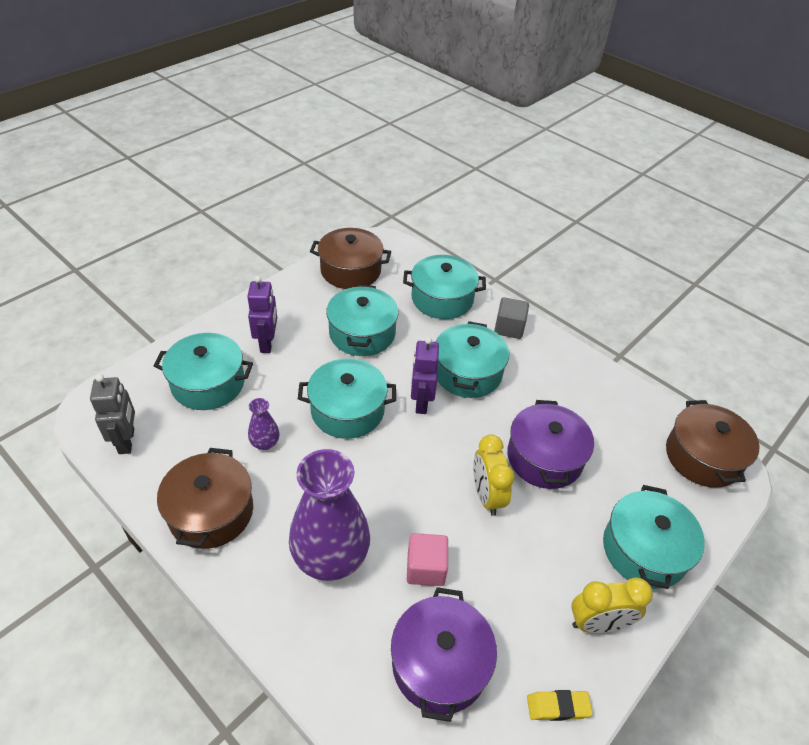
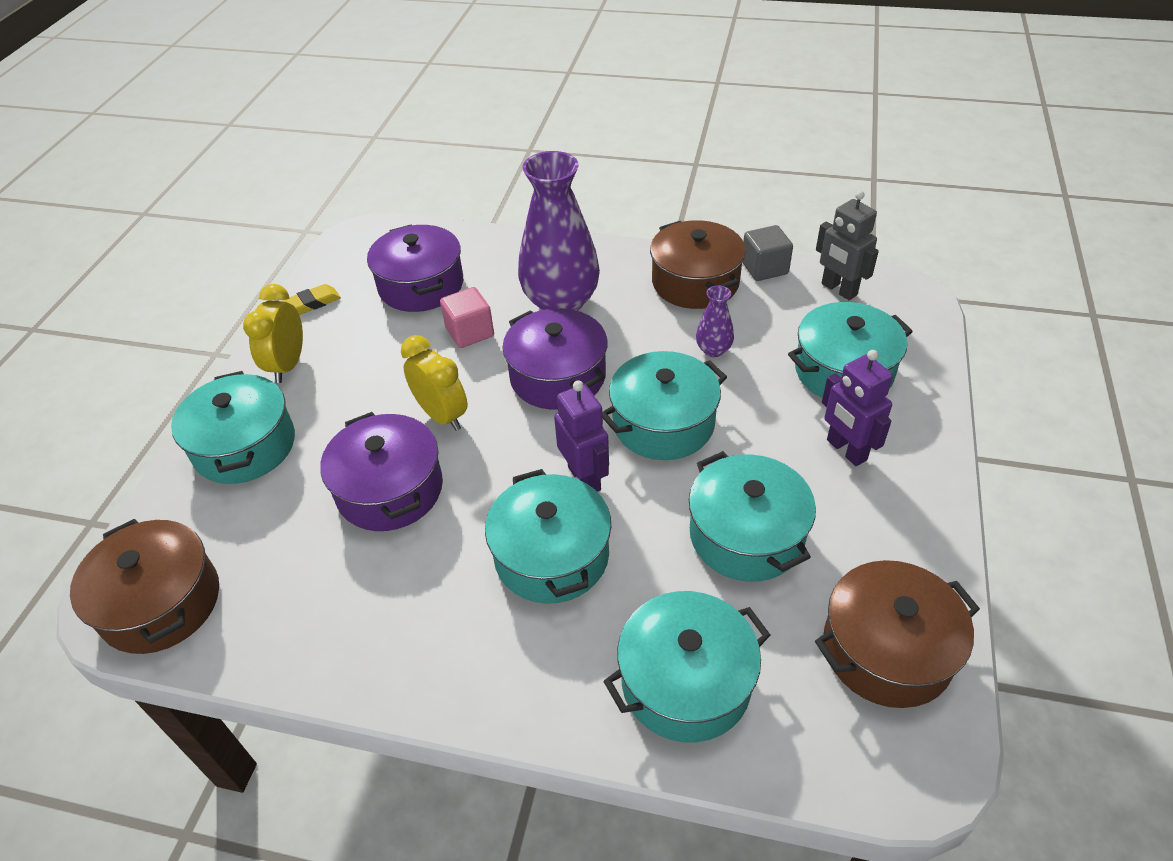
camera: 155 degrees right, 0 degrees up
(386, 483) = (558, 376): none -> purple pot
(509, 328) = (533, 683): grey cube -> grey cube (764, 268)
(598, 624) = (288, 365): yellow clock -> yellow clock turned 45 degrees counterclockwise

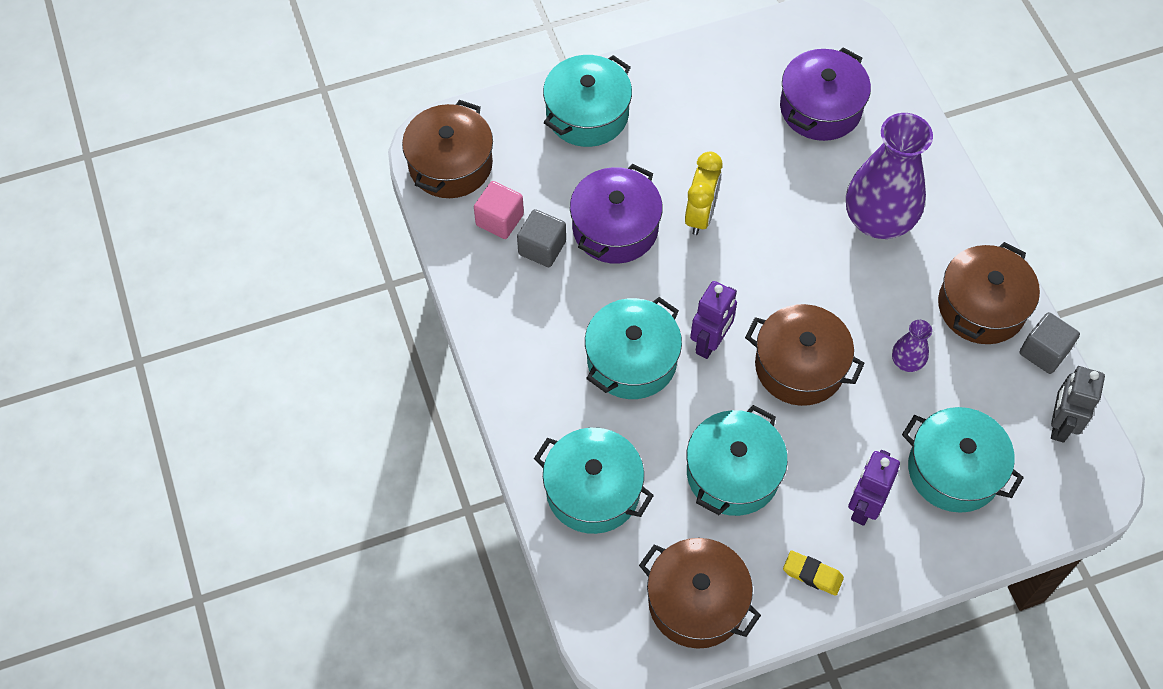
camera: 55 degrees right, 15 degrees up
(288, 365) = (673, 82): yellow clock -> none
(313, 303) = (745, 49): yellow eraser -> yellow eraser (812, 574)
(349, 568) = (542, 248): none -> grey cube
(470, 332) = (795, 177): pink cube -> pink cube (499, 220)
(558, 376) = (794, 267): purple pot -> none
(663, 423) = (799, 366): turquoise pot -> brown pot

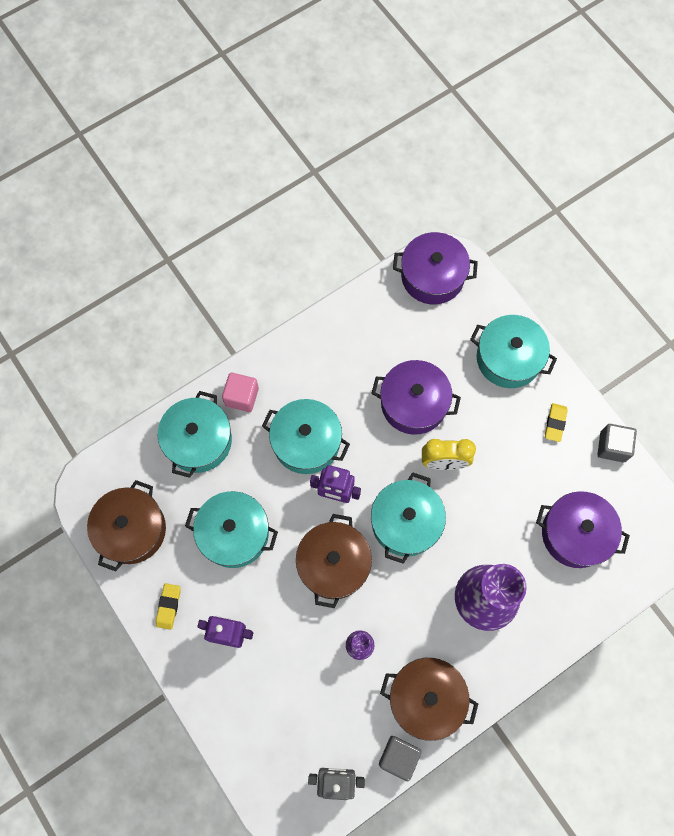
camera: 75 degrees right, 10 degrees up
(450, 164) = (432, 276): brown pot -> purple pot
(499, 220) = (396, 322): pink cube -> pink cube (242, 397)
(542, 248) = (381, 357): grey cube -> grey cube (612, 447)
(683, 90) = (555, 423): none -> yellow eraser
(954, 470) = (276, 698): turquoise pot -> turquoise pot (405, 522)

